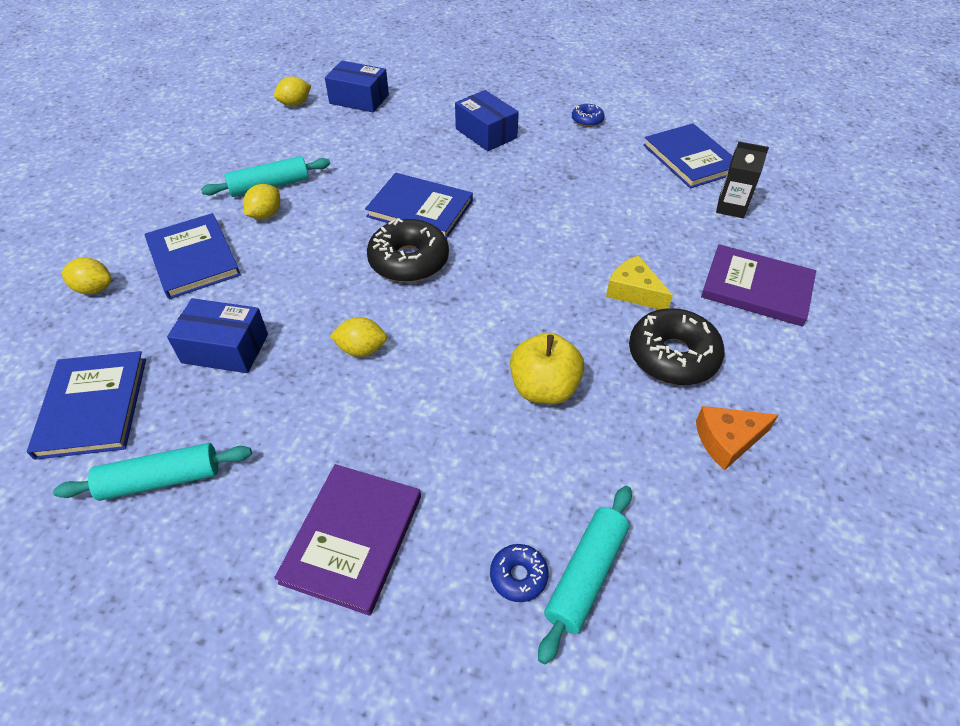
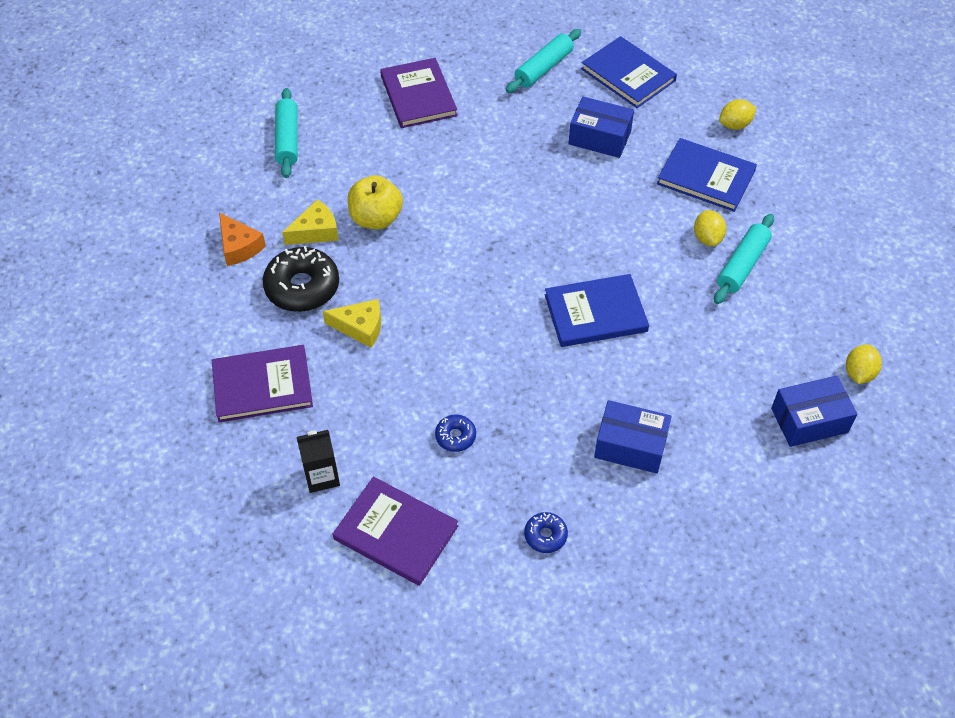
camera: 145 degrees right, 5 degrees up
(225, 348) = (599, 138): blue box -> blue box turned 45 degrees clockwise
(361, 349) = (515, 181): yellow lemon -> none
(409, 261) = (553, 260): black donut -> none
(518, 576) = (321, 122): blue donut -> blue donut (455, 436)
(623, 410) = (315, 231): none -> yellow cheese
(690, 158) = (396, 533): blue book -> purple book
(727, 440) = (239, 246): orange cheese -> orange cheese turned 105 degrees clockwise

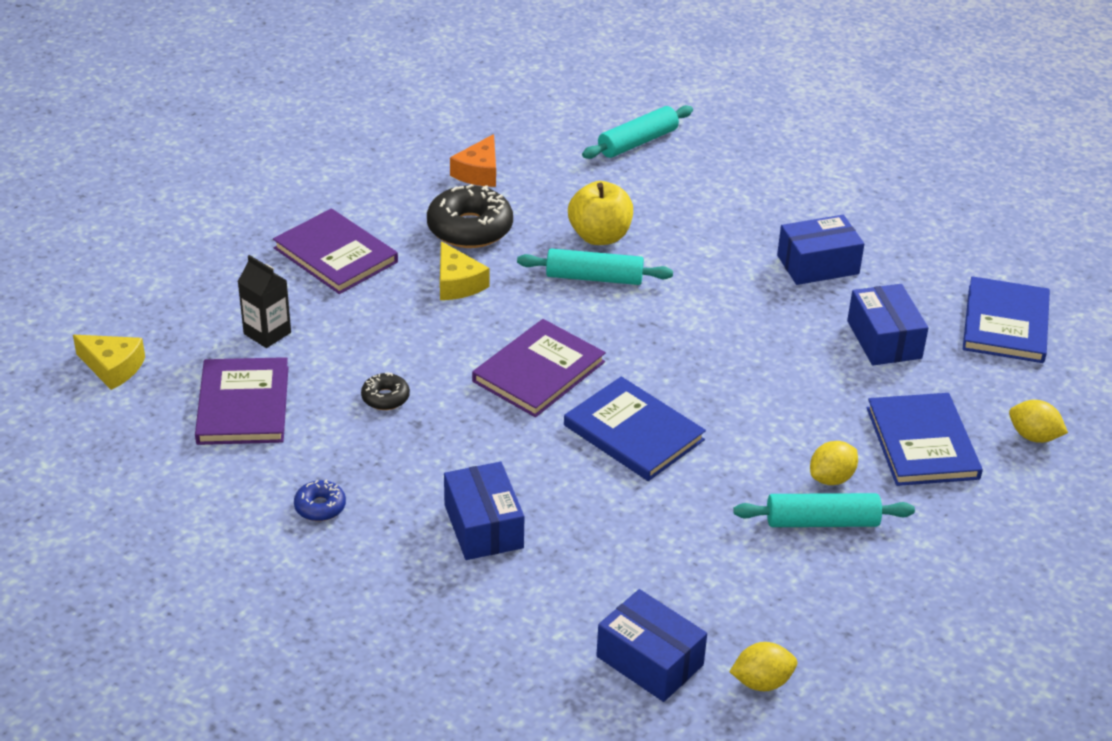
camera: 55 degrees right, 15 degrees down
(315, 231) = (544, 207): yellow cheese -> yellow cheese (113, 367)
(418, 96) = (790, 194): purple book -> purple book (538, 371)
(455, 436) = (385, 398): blue donut -> black donut
(502, 125) = (818, 264): none -> blue box
(543, 68) = (936, 259): turquoise rolling pin -> turquoise rolling pin (594, 277)

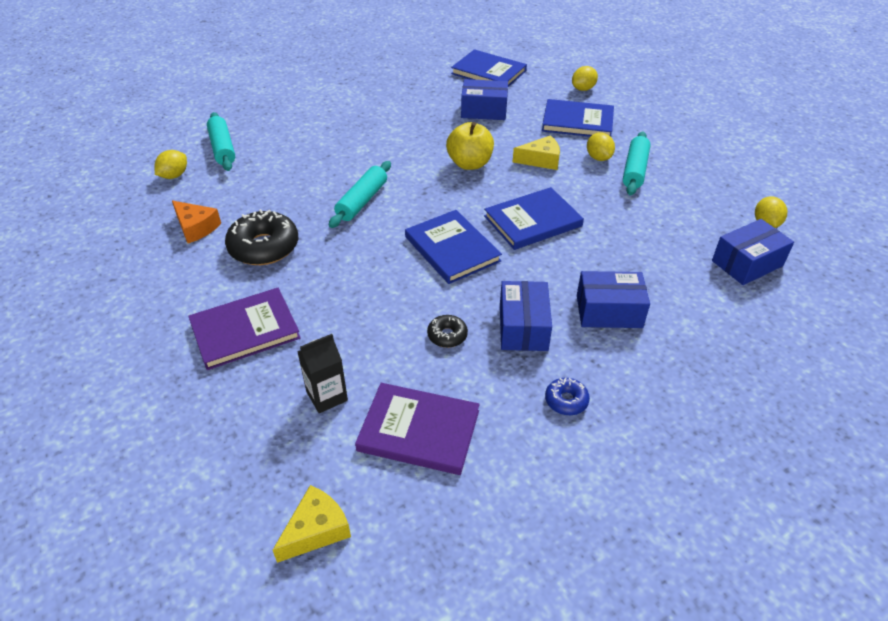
camera: 70 degrees left, 5 degrees up
(457, 283) = (327, 267): yellow cheese -> yellow cheese (541, 160)
(538, 371) = (452, 249): purple book -> blue book
(563, 127) = (174, 175): none -> yellow lemon
(599, 236) = (317, 188): yellow apple -> yellow apple (469, 164)
(818, 264) = (402, 114): blue box -> blue box (523, 327)

